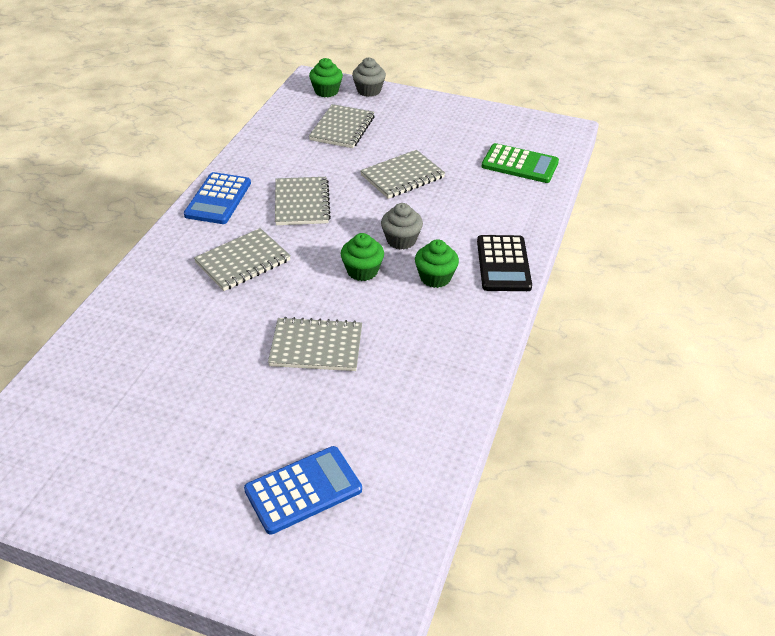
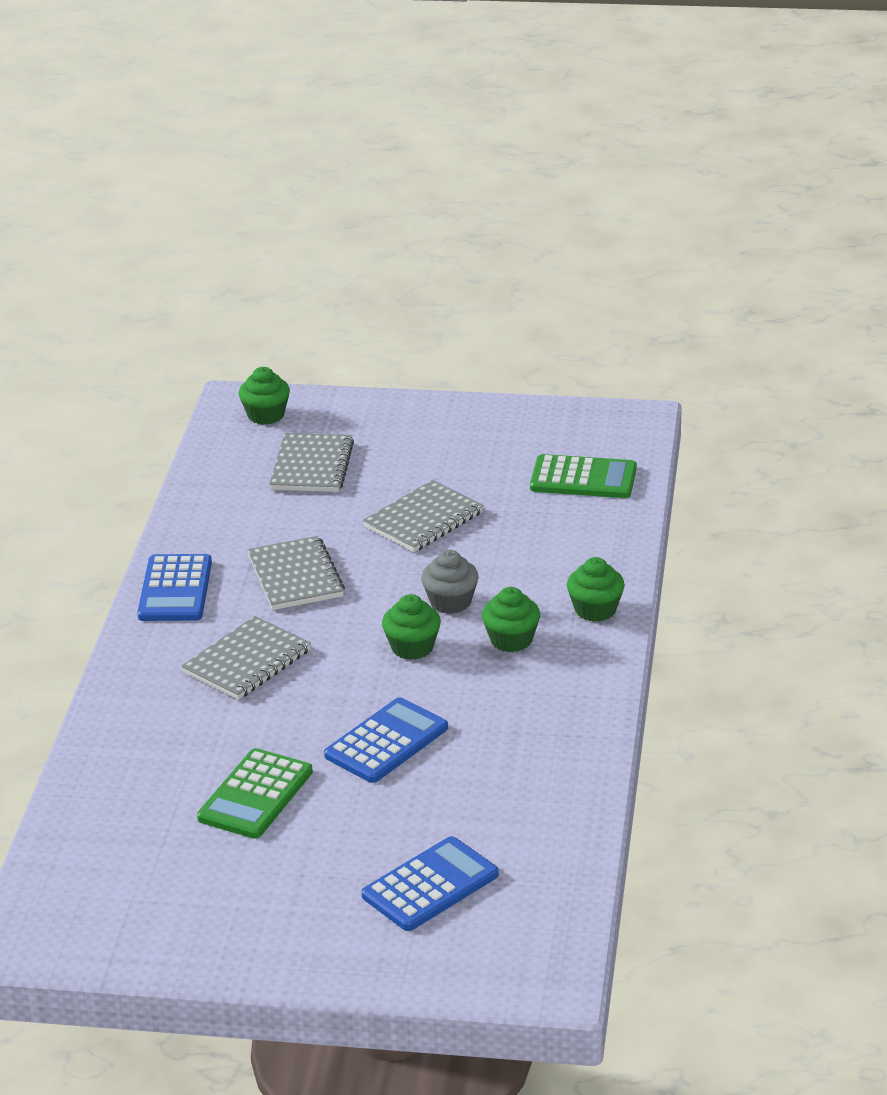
camera: 10 degrees left, 10 degrees down
(202, 375) = (255, 795): none -> green calculator
(316, 346) = (386, 742): grey notebook -> blue calculator
(369, 90) = (329, 405): grey cupcake -> none
(503, 264) = (595, 610): black calculator -> green cupcake

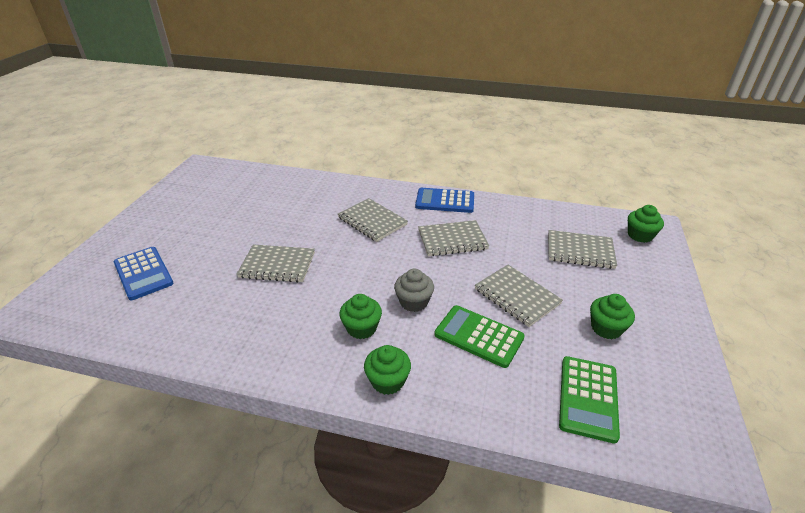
camera: 95 degrees right, 5 degrees up
(255, 795) = (257, 221): green calculator -> green calculator (479, 336)
(386, 742) = (277, 265): blue calculator -> grey notebook
(412, 647) = (367, 281): green cupcake -> green cupcake (606, 328)

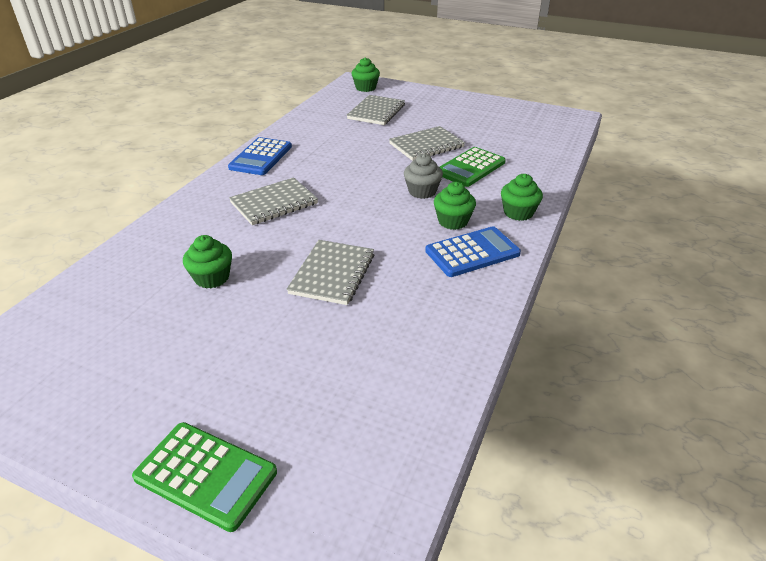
camera: 80 degrees left, 0 degrees up
(143, 273) = (301, 408): blue calculator -> blue calculator (472, 252)
(452, 240) = (334, 162): grey notebook -> none
(588, 398) = (532, 140): green calculator -> green calculator (206, 475)
(606, 328) = (468, 121): green cupcake -> green cupcake (212, 278)

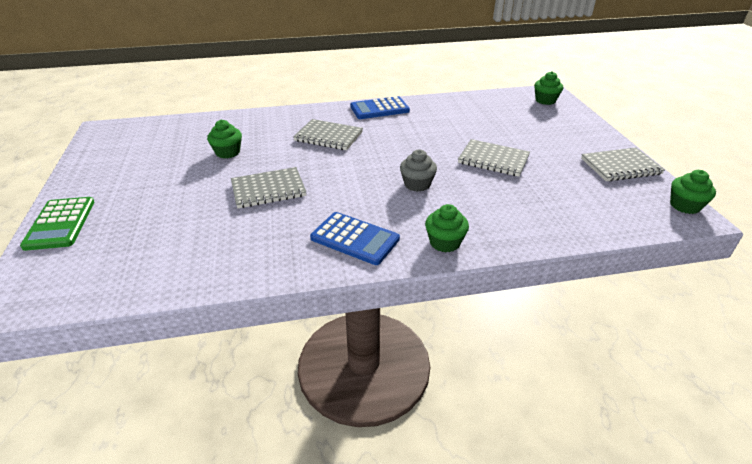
camera: 55 degrees right, 0 degrees up
(376, 112) = (513, 120): grey notebook -> grey notebook (620, 166)
(453, 221) = (390, 214): green cupcake -> green cupcake (685, 206)
(470, 168) = (488, 192): green calculator -> none

